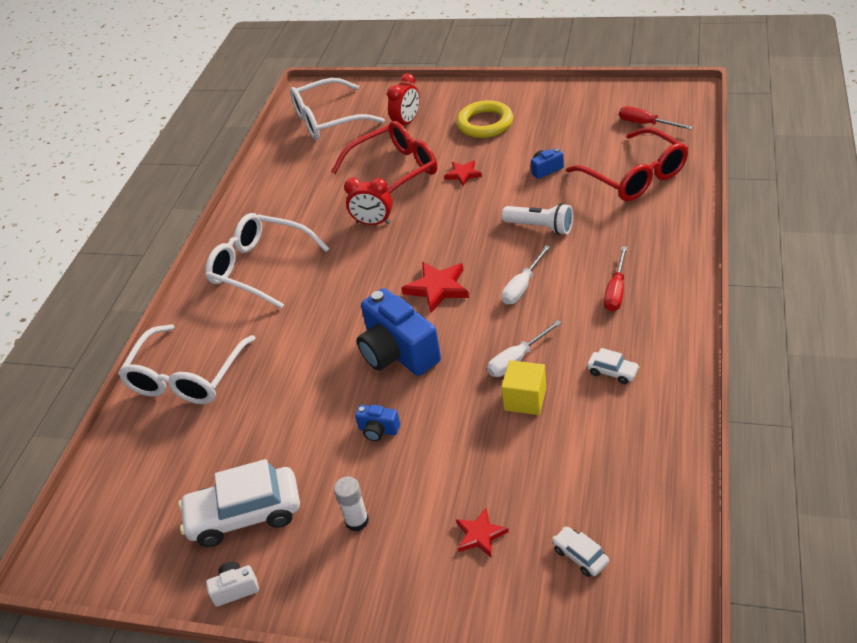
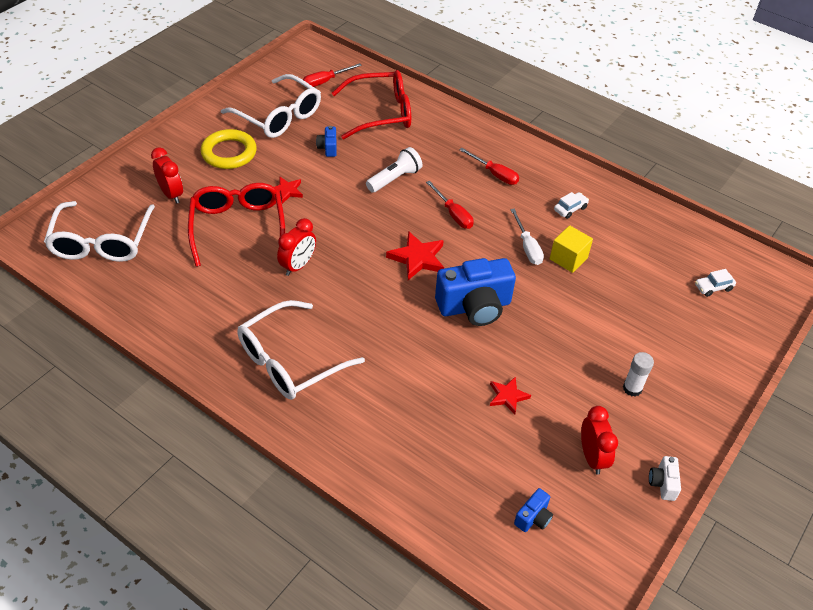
camera: 75 degrees left, 5 degrees up
(187, 377) = (402, 458): white glasses -> white glasses (279, 116)
(245, 515) = (592, 457): white car -> red clock
(378, 430) = (550, 346): blue camera -> blue camera (533, 518)
(480, 535) = (675, 327): red star -> red star (507, 396)
(522, 286) = (453, 214): white screwdriver -> red screwdriver

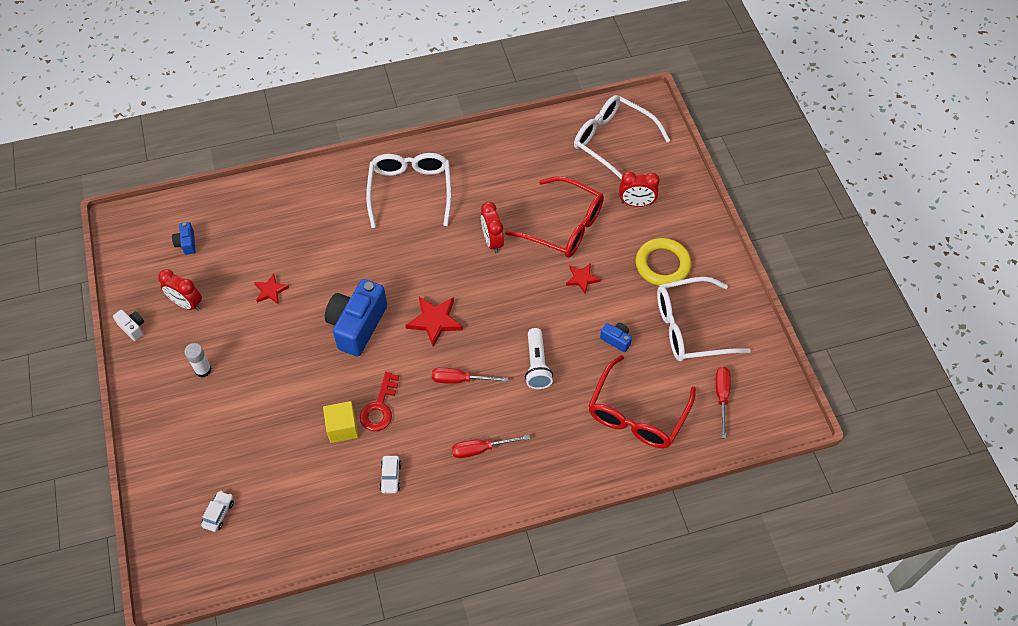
camera: 130 degrees right, 10 degrees up
(527, 247) = (380, 407): white screwdriver -> red key

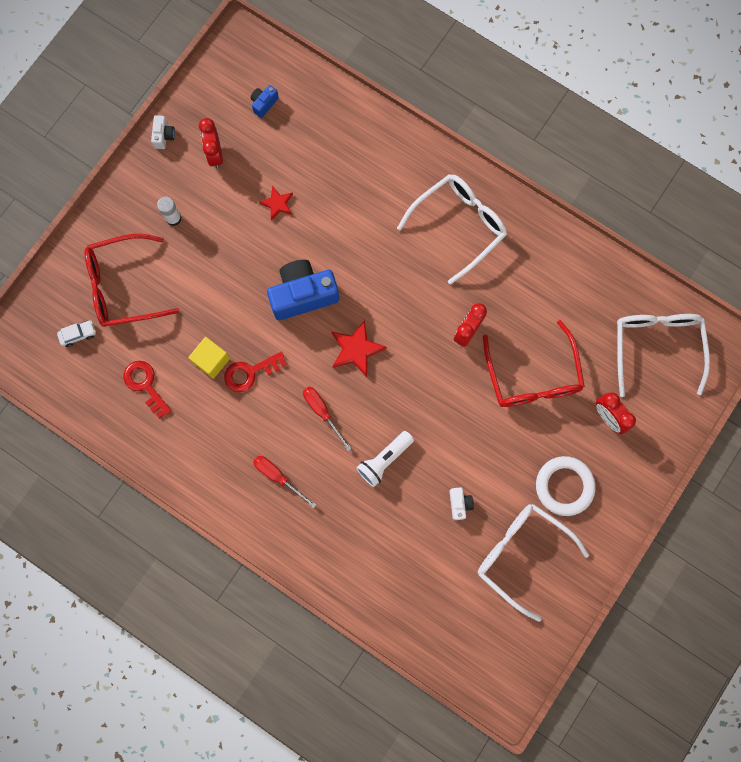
camera: 50 degrees right, 20 degrees up
(312, 493) = (145, 385): none -> red key
(390, 477) = (202, 430): white car -> none
(582, 279) = (493, 431): red star -> none
(616, 340) = (459, 504): blue camera -> white camera
(637, 414) = (406, 572): red glasses -> red glasses (123, 286)
(662, 265) = (564, 486): yellow ring -> white ring
(721, 397) = (477, 628): red screwdriver -> none

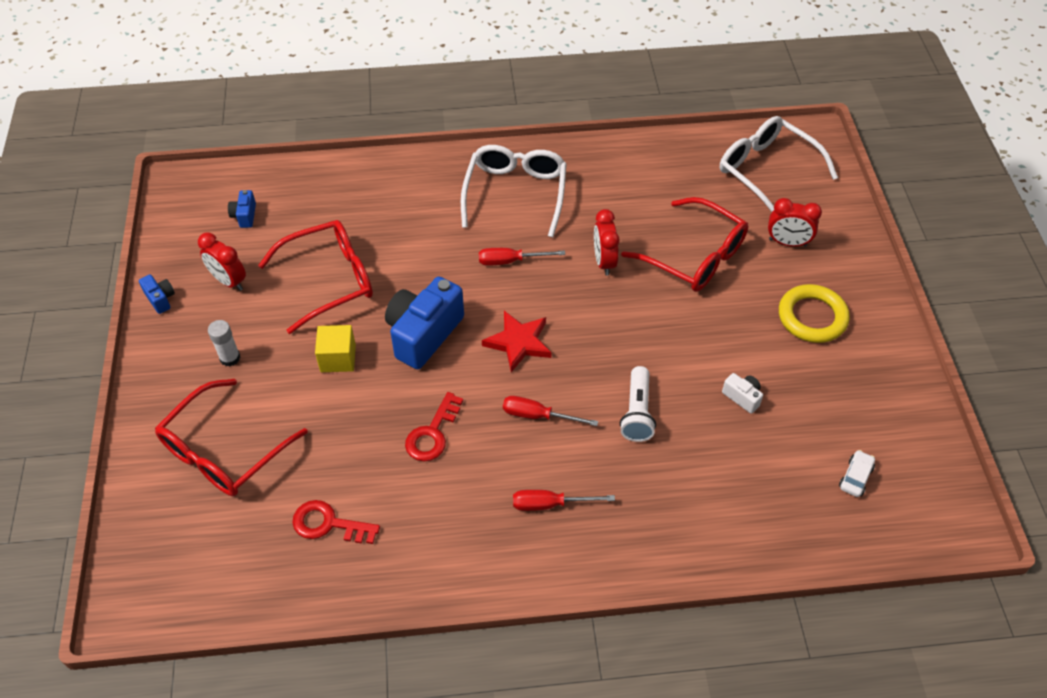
camera: 40 degrees left, 25 degrees down
(78, 334) = (208, 530): white car -> white car (855, 477)
(164, 136) = (160, 299): white camera -> blue camera
(211, 360) = (382, 451): yellow cube -> yellow cube (338, 358)
(277, 204) = (329, 280): red star -> red glasses
(406, 281) = (510, 261): none -> red screwdriver
(522, 555) = (839, 396): white glasses -> none
(564, 486) = (812, 317): white ring -> yellow ring

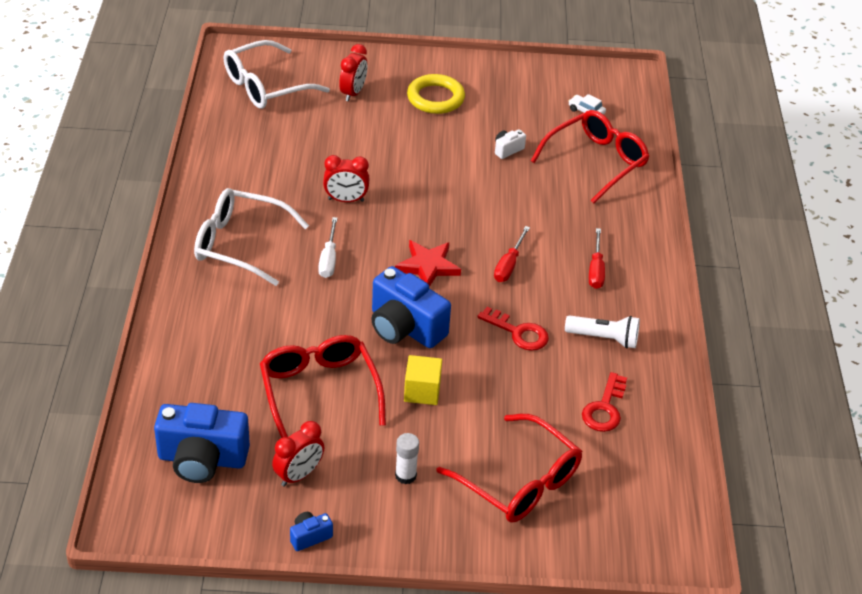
camera: 85 degrees left, 10 degrees down
(245, 216) = (202, 459): blue camera -> blue camera, size x2.23
(510, 261) = (328, 259): red screwdriver -> white screwdriver
(637, 412) = (514, 208): white flashlight -> white flashlight (604, 338)
(694, 256) = (354, 146): red glasses -> red glasses (596, 162)

